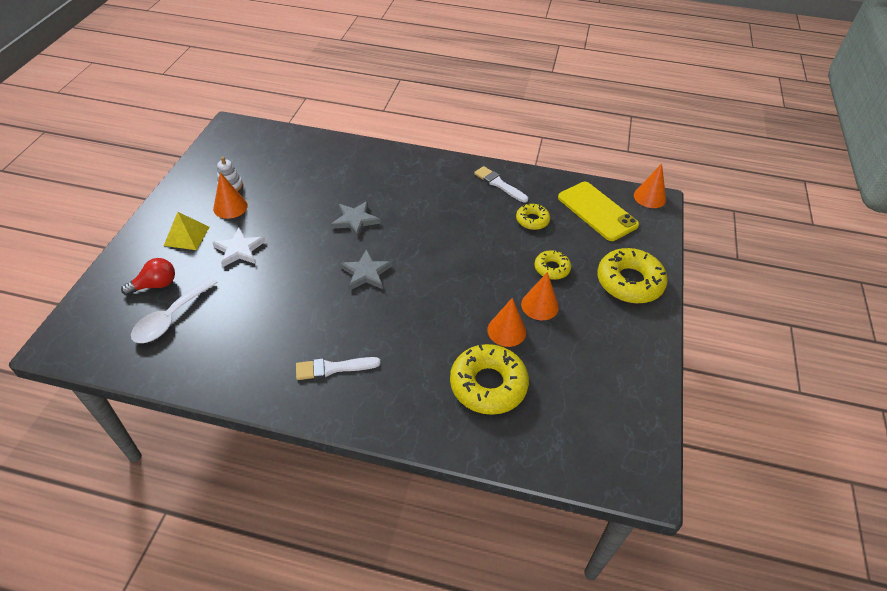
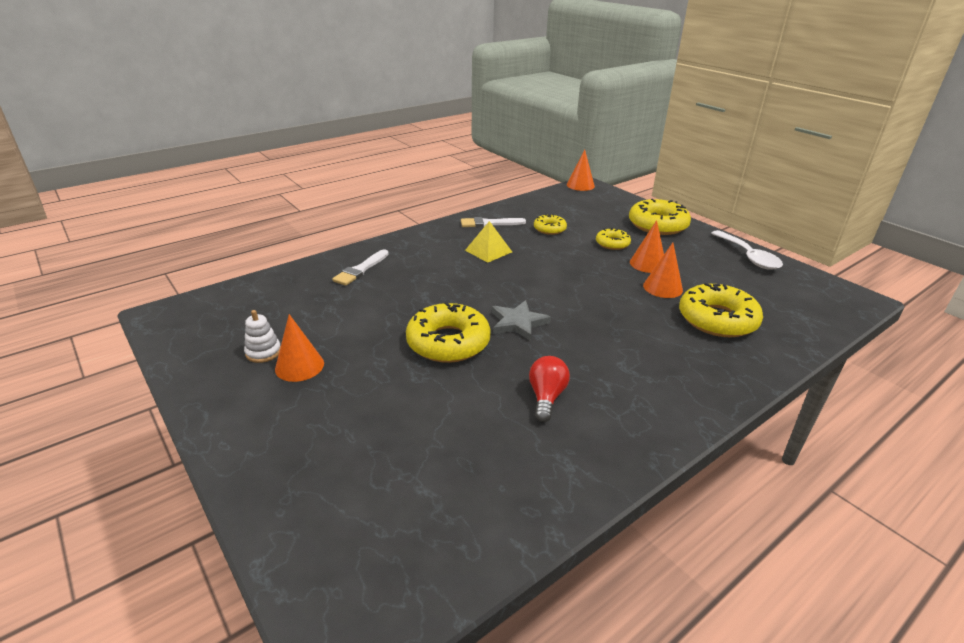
camera: 50 degrees left, 15 degrees down
(155, 285) = (351, 479): red light bulb -> red light bulb (546, 397)
(171, 318) = (428, 486): white spoon -> white spoon (748, 256)
(186, 236) = (298, 418): yellow pyramid -> yellow pyramid (488, 251)
(239, 250) = (380, 386): white star -> none
(310, 252) = (448, 342): none -> yellow donut
(333, 368) = (629, 392): white brush -> white brush (361, 270)
(355, 220) = (437, 300): grey star -> none
(597, 211) = (571, 205): yellow phone -> none

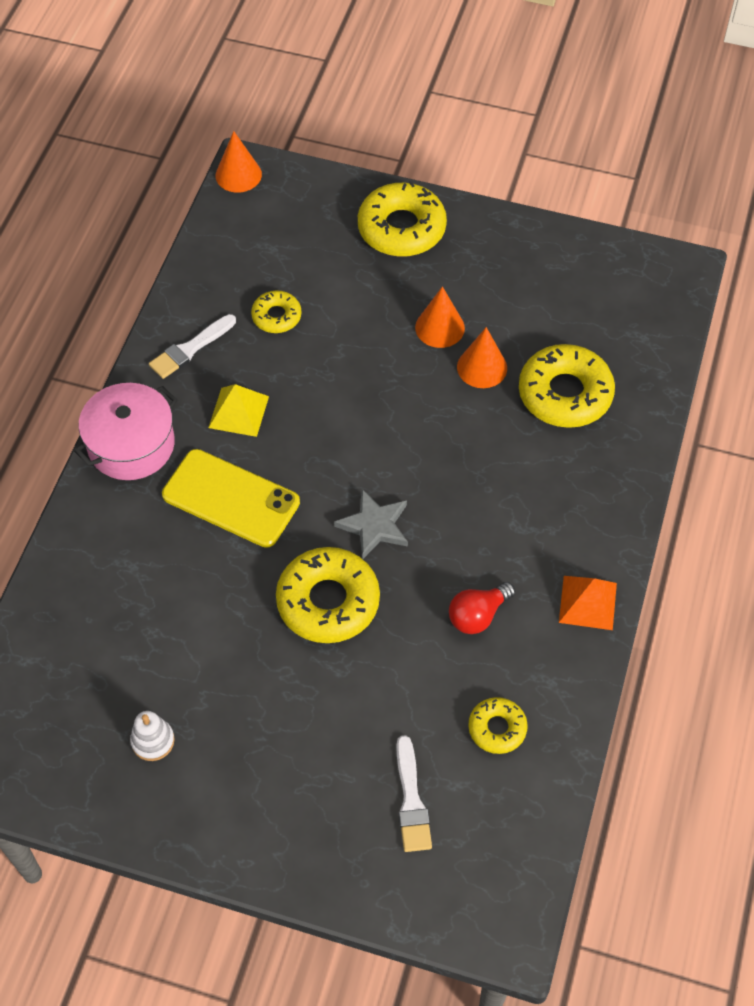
camera: 35 degrees left, 25 degrees up
(299, 366) = (211, 733): orange cone -> none
(361, 270) = (117, 545): white brush -> white brush (411, 800)
(417, 241) = (131, 445): none -> pink pot
(444, 278) = (231, 498): none -> yellow phone
(546, 397) = (477, 615): red light bulb -> red light bulb turned 105 degrees counterclockwise
(612, 243) = (374, 306): yellow donut -> yellow donut (497, 728)
(647, 433) = (588, 602): none -> orange pyramid
(748, 256) = (539, 245): white spoon -> none

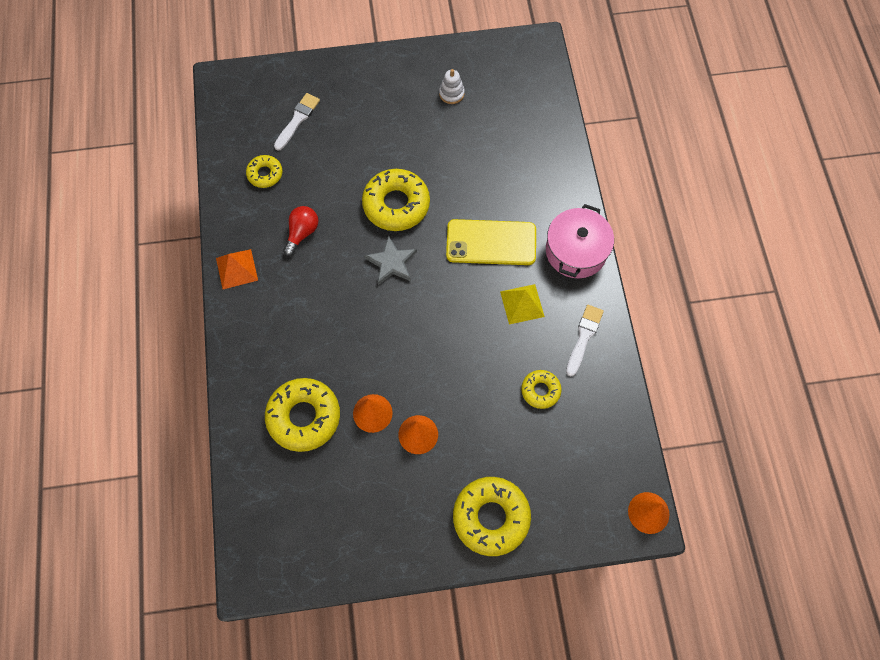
camera: 155 degrees right, 10 degrees up
(411, 800) = (297, 120): white brush -> white brush turned 60 degrees clockwise

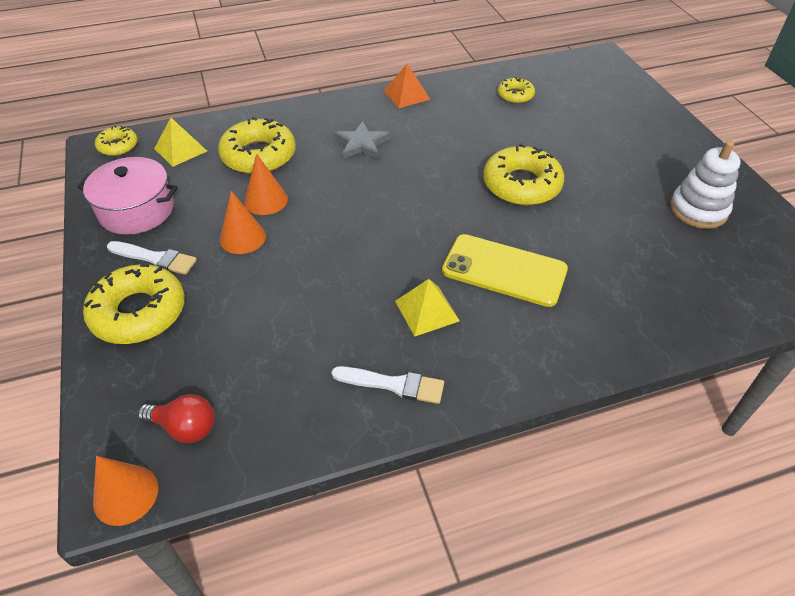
camera: 80 degrees right, 20 degrees down
(275, 493) = (180, 149): none -> yellow pyramid
(297, 120) = (588, 105): white brush -> white brush (155, 258)
(302, 233) = (459, 126): red light bulb -> red light bulb (185, 427)
(391, 263) = (447, 191): grey star -> grey star (361, 144)
(451, 93) = (698, 210): white stacking toy -> white stacking toy, size x1.71
(491, 243) = (504, 270): yellow phone -> yellow phone turned 60 degrees counterclockwise
(540, 390) = (307, 343): yellow donut -> yellow donut (118, 146)
(576, 251) = (526, 362): pink pot -> pink pot (137, 210)

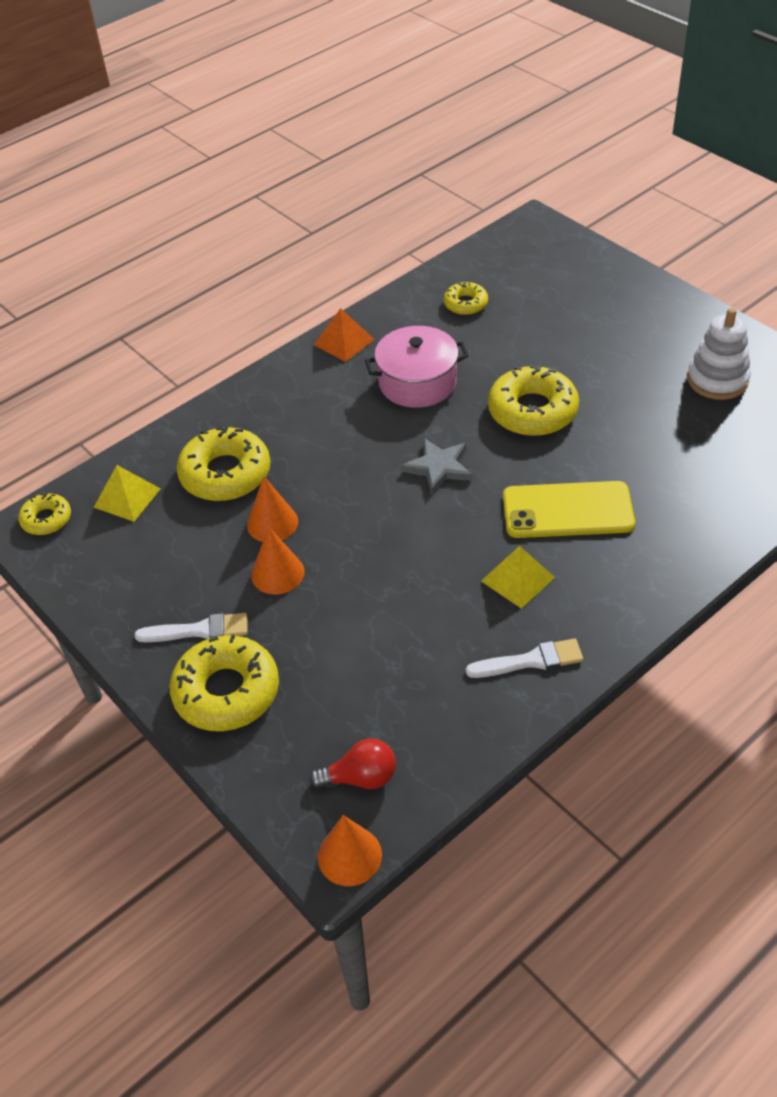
camera: 20 degrees left, 0 degrees up
(137, 210) = (134, 586): pink pot -> pink pot (417, 382)
(361, 144) = (333, 420): grey star -> grey star (438, 467)

